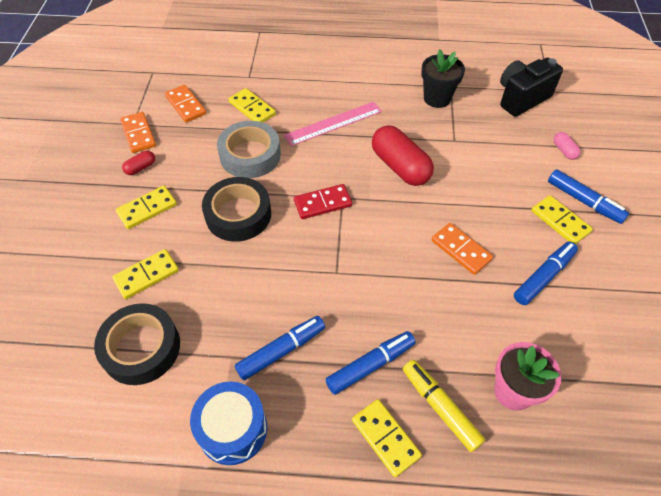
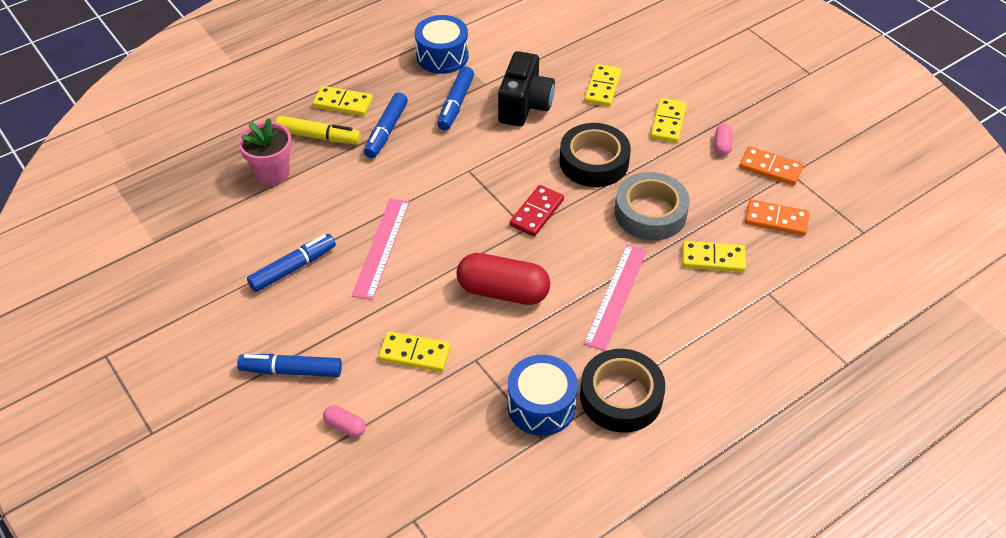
camera: 140 degrees right, 5 degrees down
(141, 168) = (722, 145): red capsule -> pink capsule
(141, 348) = (548, 55): black tape -> black tape (621, 396)
(437, 98) = (541, 406): black flower pot -> blue drum
(461, 250) = (381, 247): orange domino -> pink ruler
(521, 98) = (442, 478): black camera -> black camera (524, 106)
(543, 277) = (293, 268): blue marker -> blue marker turned 135 degrees counterclockwise
(560, 221) = (305, 331): yellow domino -> yellow domino (415, 353)

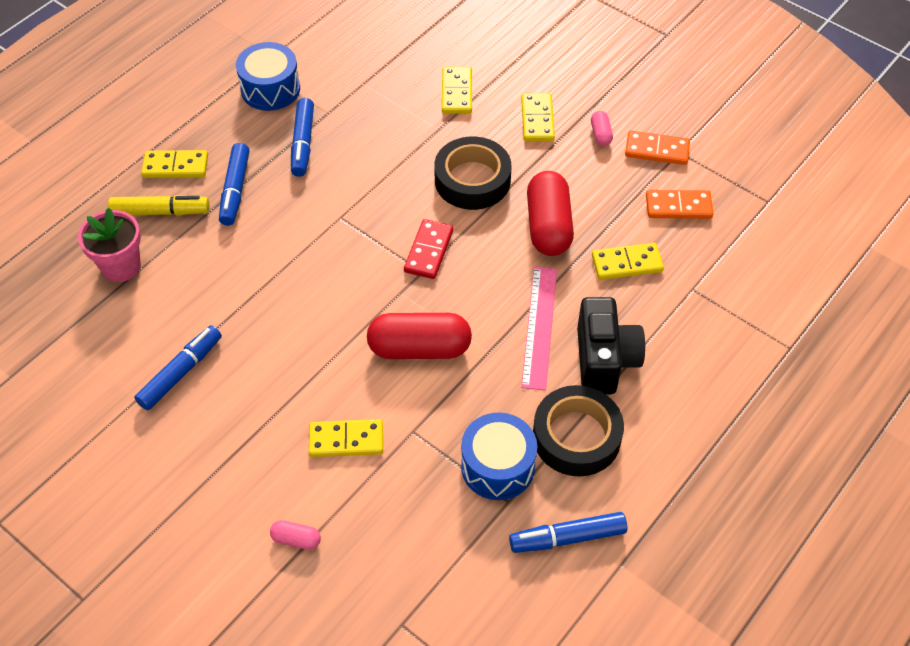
camera: 15 degrees left, 5 degrees up
(291, 371) = (217, 491): blue marker -> blue marker (567, 538)
(381, 247) = (272, 327): pink ruler -> none
(524, 106) = (379, 130): black camera -> black camera (604, 360)
(650, 213) = (548, 226): grey tape -> red capsule

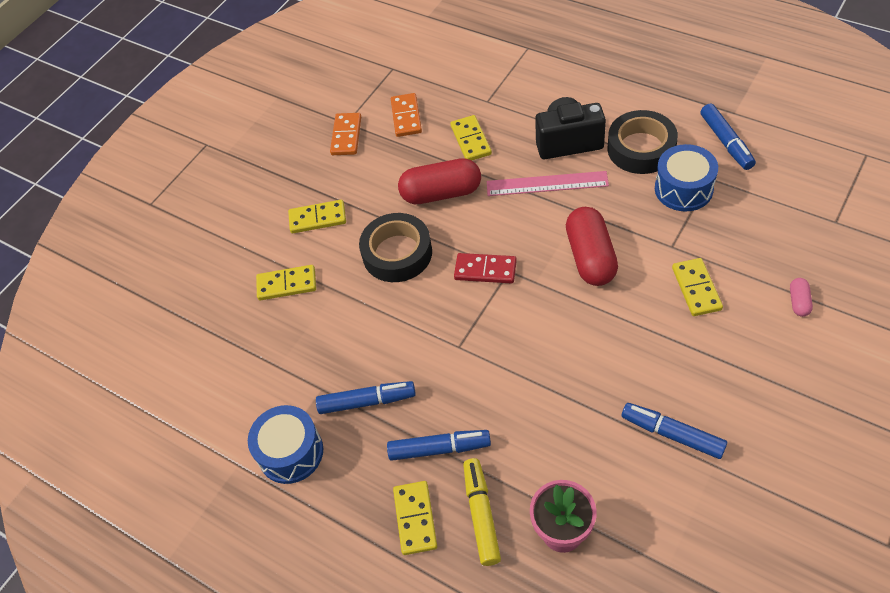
camera: 90 degrees left, 0 degrees up
(600, 134) = (332, 173): pink capsule -> none

